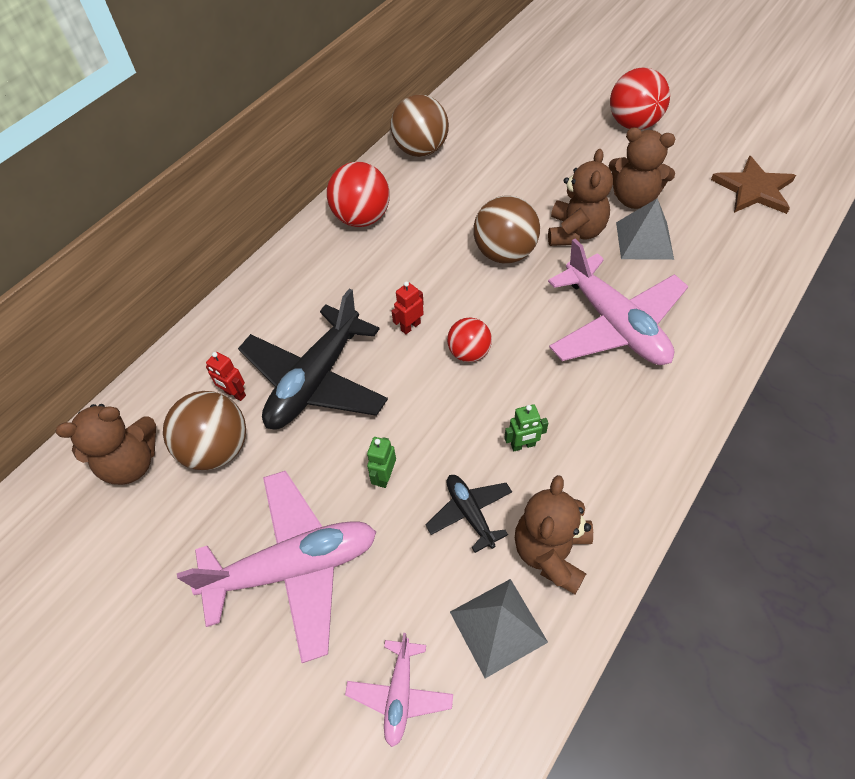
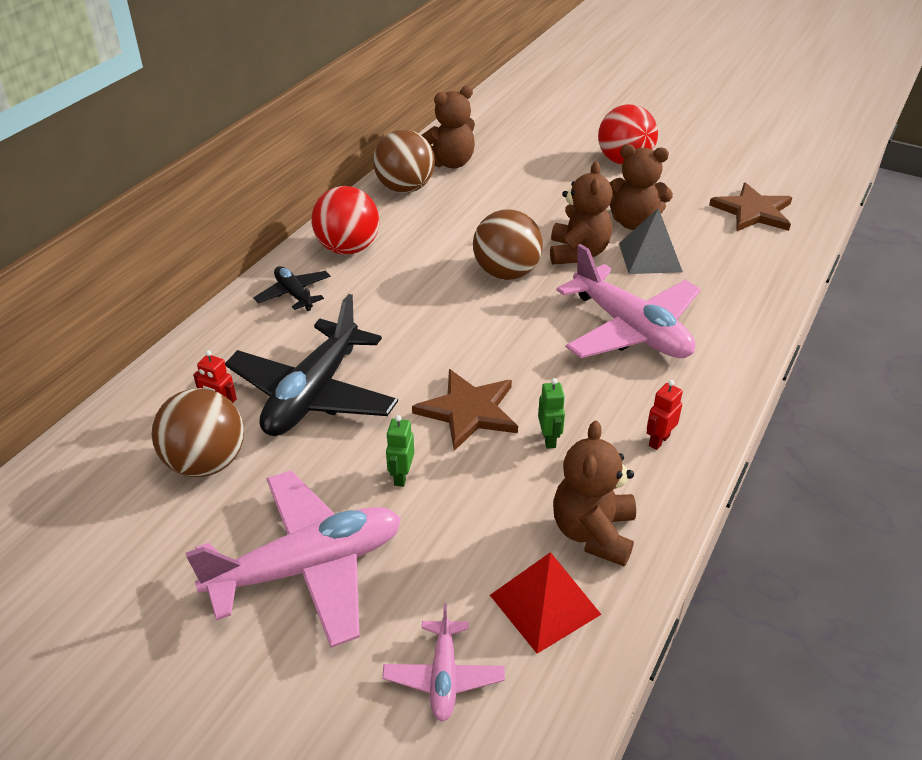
camera: 10 degrees left, 15 degrees down
(131, 463) = (105, 482): brown teddy bear -> brown teddy bear (450, 163)
(410, 326) = (413, 341): red robot -> red robot (658, 441)
(452, 409) = (468, 411): none -> brown star
(469, 353) = (480, 361): red ball -> none
(470, 513) = (500, 503): black plane -> black plane (294, 294)
(498, 626) = (545, 604): grey pyramid -> red pyramid
(523, 445) = (549, 439): green robot -> green robot turned 75 degrees counterclockwise

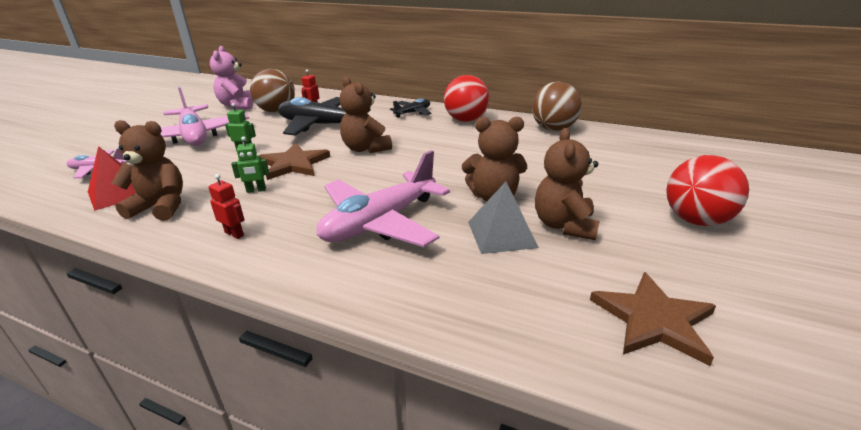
camera: 85 degrees right, 10 degrees down
(135, 534) = (238, 106): none -> pink teddy bear
(450, 163) = (606, 140): brown teddy bear -> brown teddy bear (365, 148)
(506, 273) = (452, 168): brown ball -> none

